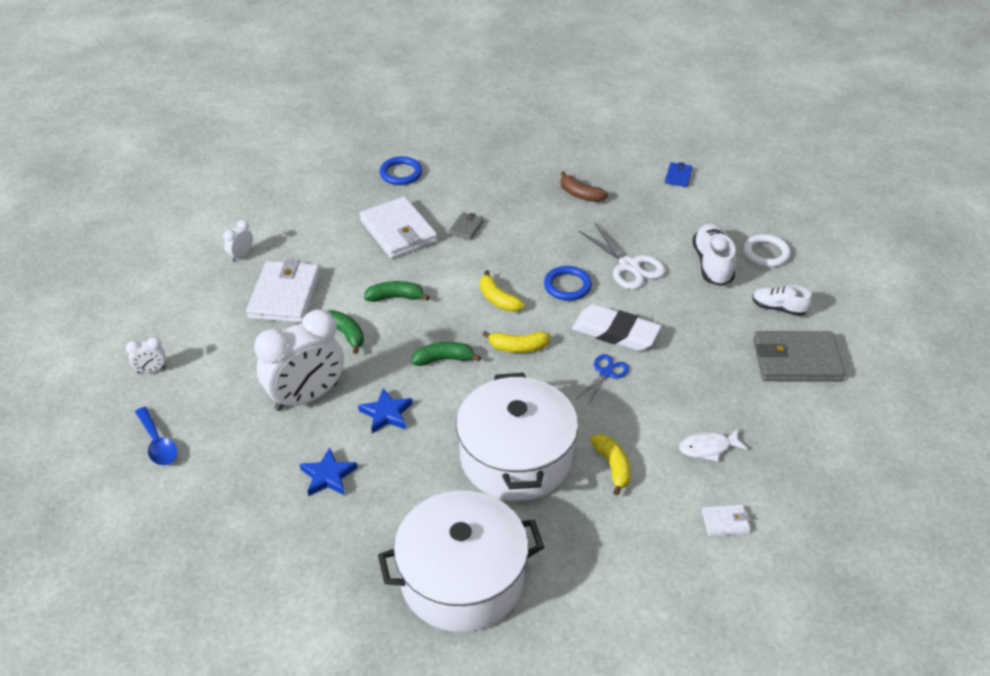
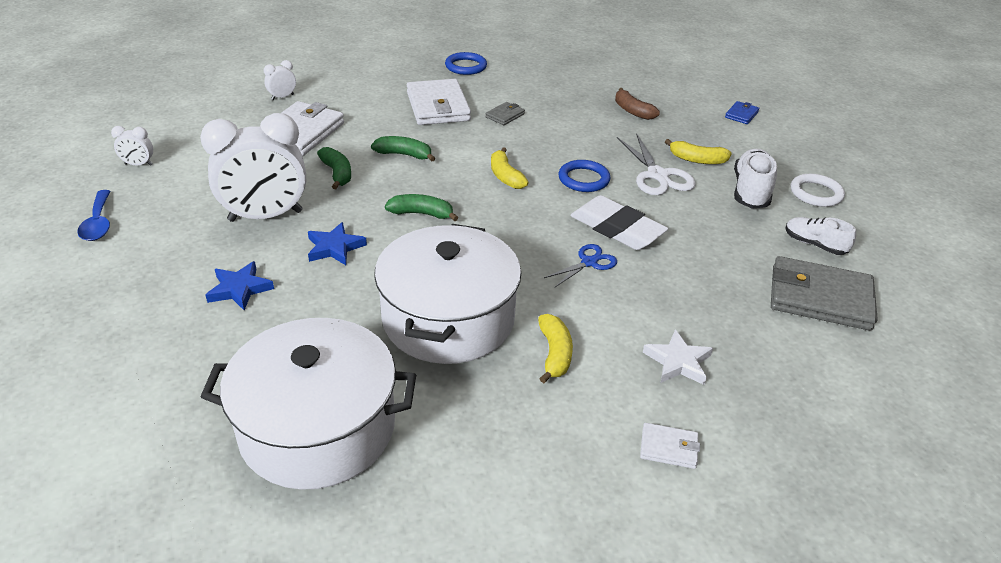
camera: 15 degrees right, 5 degrees down
(518, 347) = (505, 220): yellow banana -> yellow banana (697, 160)
(708, 448) = (678, 362): white fish -> white star

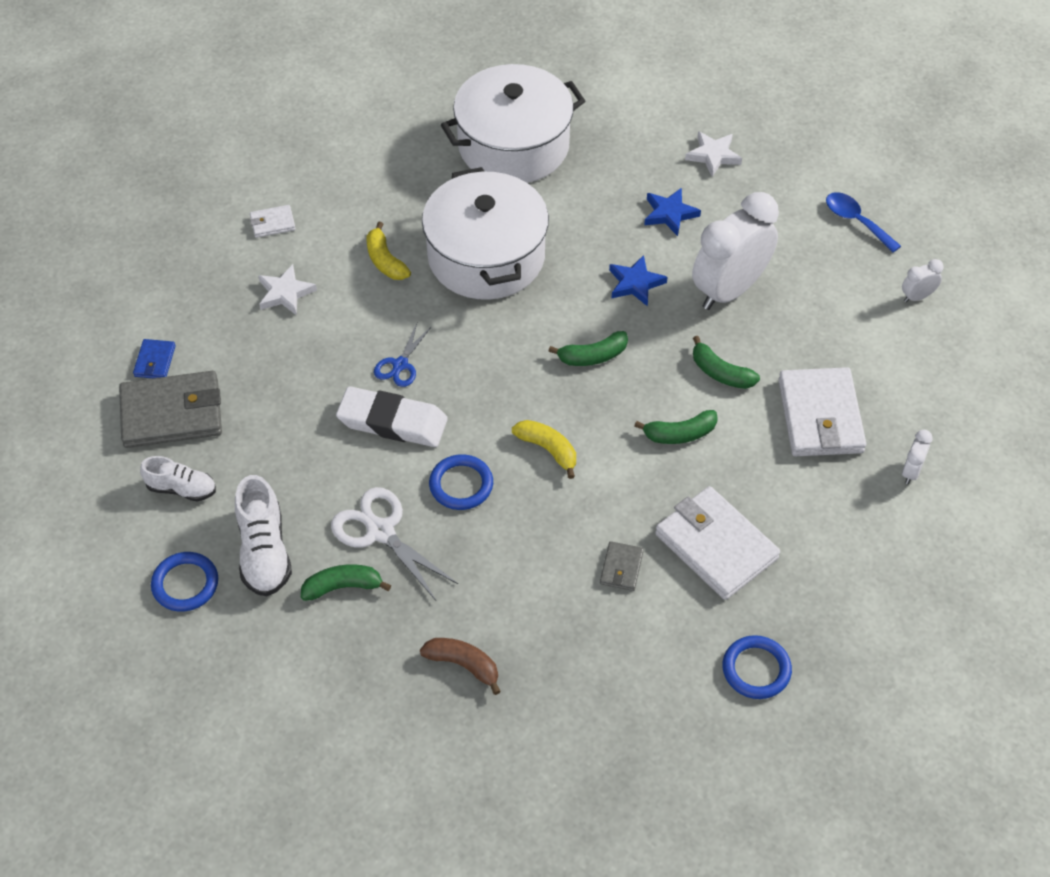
camera: 155 degrees right, 15 degrees up
(129, 325) = (713, 155): none -> white star
(697, 160) = (343, 587): yellow banana -> green banana
(741, 115) = (308, 734): blue wallet -> blue wallet (155, 361)
(816, 193) = (185, 584): white ring -> blue ring

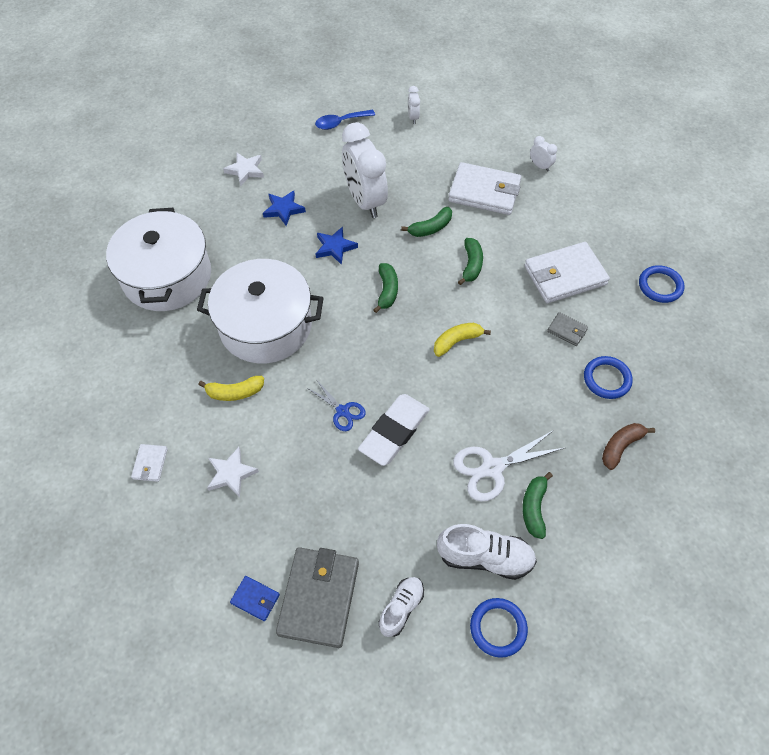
camera: 70 degrees left, 5 degrees up
(461, 485) = (468, 403): blue ring -> blue ring (606, 379)

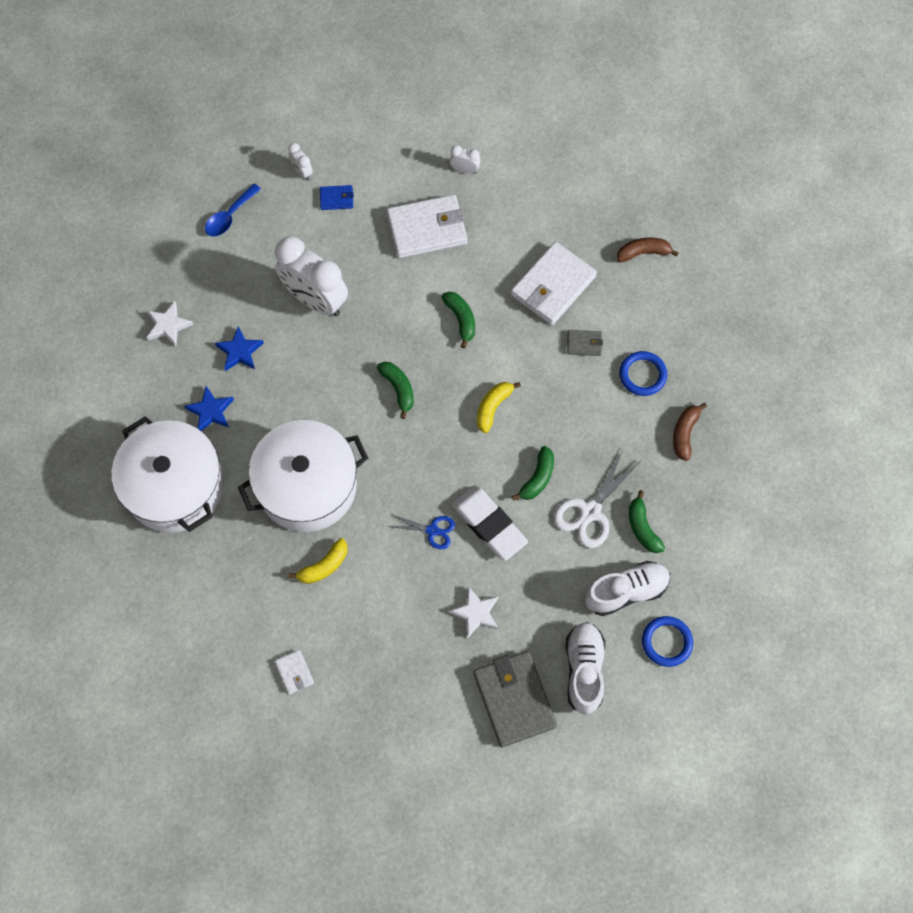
camera: 30 degrees left, 10 degrees up
(231, 474) = (372, 640): white star -> white star (476, 613)
(255, 599) = (464, 730): blue wallet -> blue wallet (336, 199)
(335, 247) = (319, 368): blue star -> blue star (211, 411)
(394, 432) = (489, 524): white eraser -> white eraser turned 45 degrees counterclockwise
(401, 608) = (584, 670): white shoe -> white shoe, size x1.54
(430, 228) = (399, 298): green banana -> green banana (537, 478)
(660, 286) = (643, 253): blue ring -> brown banana

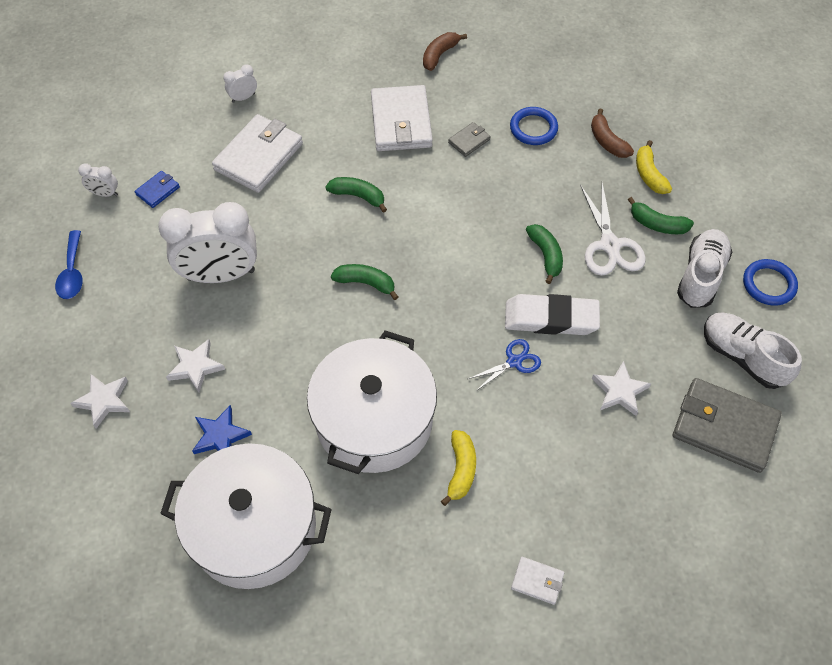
camera: 45 degrees left, 10 degrees down
(240, 351) = (195, 367): blue star -> white star
(493, 407) = (454, 235): yellow banana -> yellow banana (649, 175)

